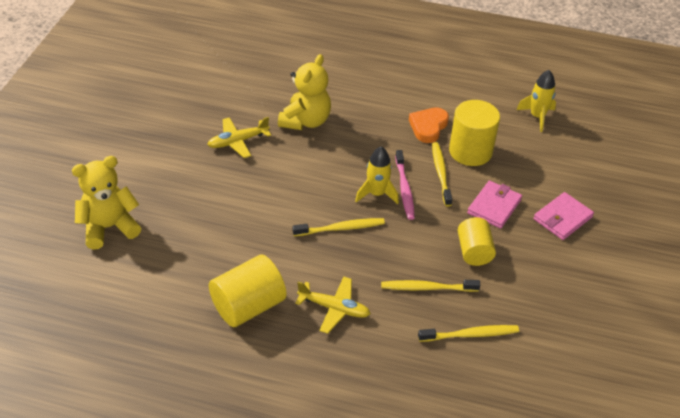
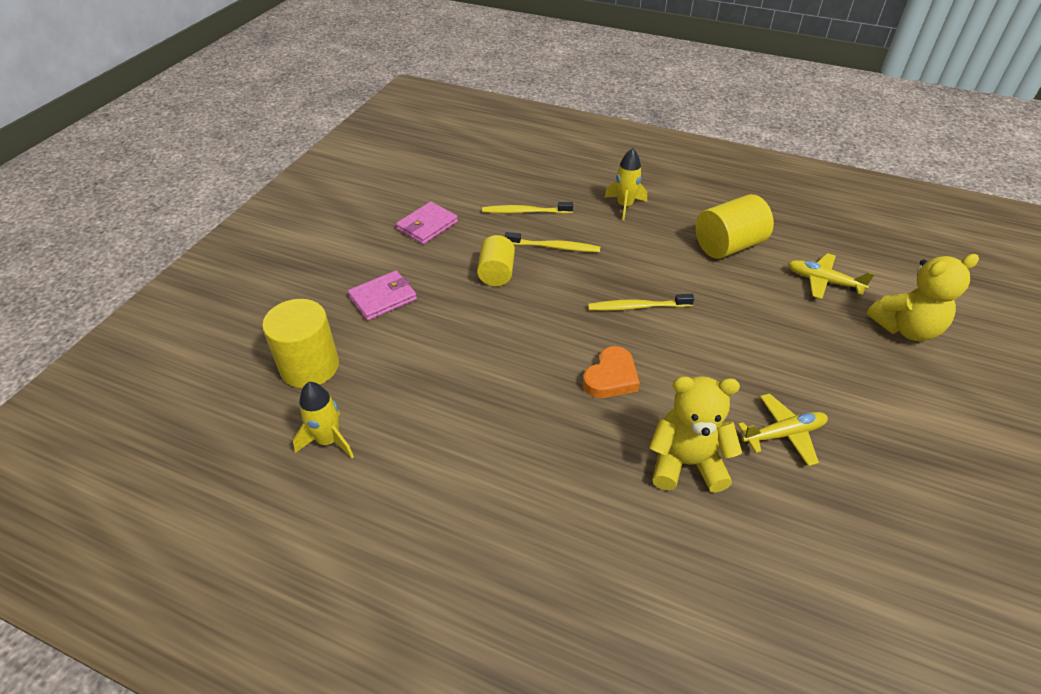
camera: 170 degrees left, 0 degrees up
(305, 121) = (686, 463): yellow teddy bear -> yellow teddy bear turned 60 degrees clockwise
(334, 308) = (646, 238): yellow plane -> yellow plane (823, 281)
(377, 194) = (591, 342): yellow rocket -> yellow rocket (624, 206)
(404, 189) = (556, 345): pink toothbrush -> none
(428, 127) = (500, 435): orange heart -> orange heart (611, 377)
(441, 173) = (504, 362): yellow toothbrush -> none
(470, 151) = (453, 390): yellow cylinder -> yellow cylinder (310, 366)
(494, 206) = (454, 316): pink wallet -> pink wallet (427, 226)

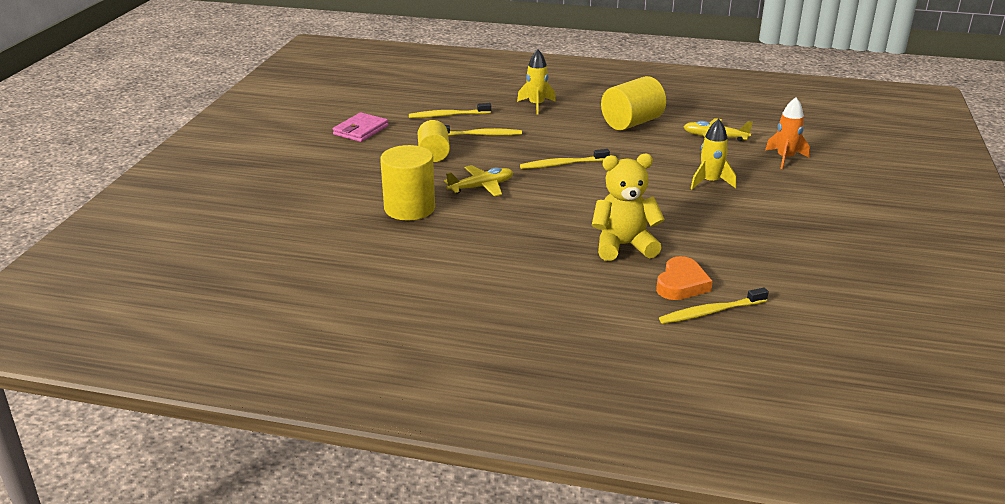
camera: 10 degrees left, 15 degrees down
(310, 366) = (284, 222): yellow cylinder -> yellow cylinder (409, 208)
(329, 440) = (318, 262): yellow rocket -> yellow rocket (710, 182)
(383, 298) = (335, 177): pink wallet -> none
(611, 377) = (550, 206): orange heart -> orange heart (681, 284)
(778, 611) = (710, 312): none -> yellow toothbrush
(784, 434) = (698, 223): yellow plane -> yellow plane (481, 187)
(905, 328) = (785, 158): yellow teddy bear -> orange rocket

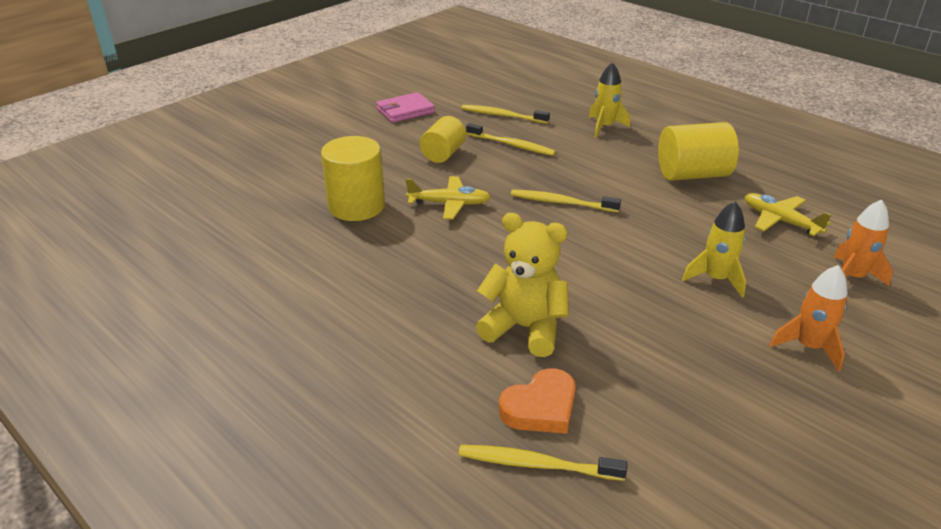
camera: 30 degrees right, 5 degrees up
(796, 203) = (808, 346): none -> orange rocket

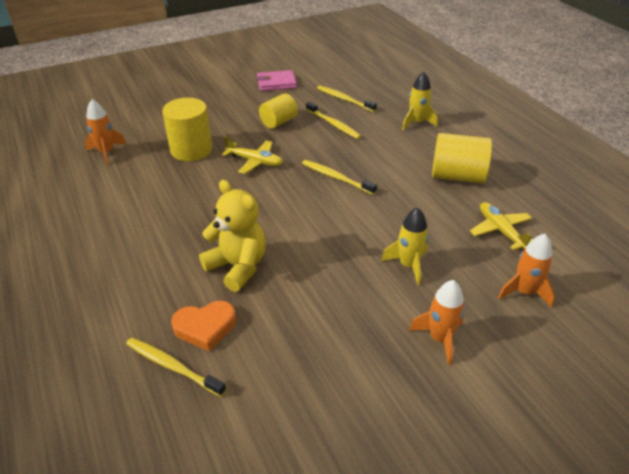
camera: 20 degrees right, 5 degrees up
(242, 231) = (107, 152): none -> orange rocket

